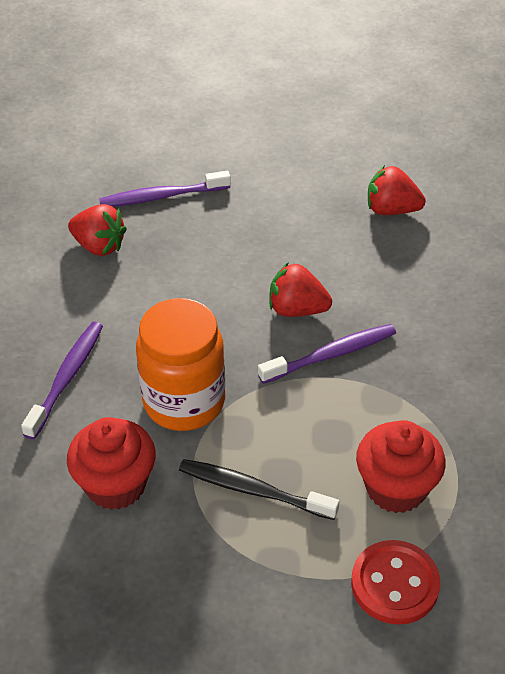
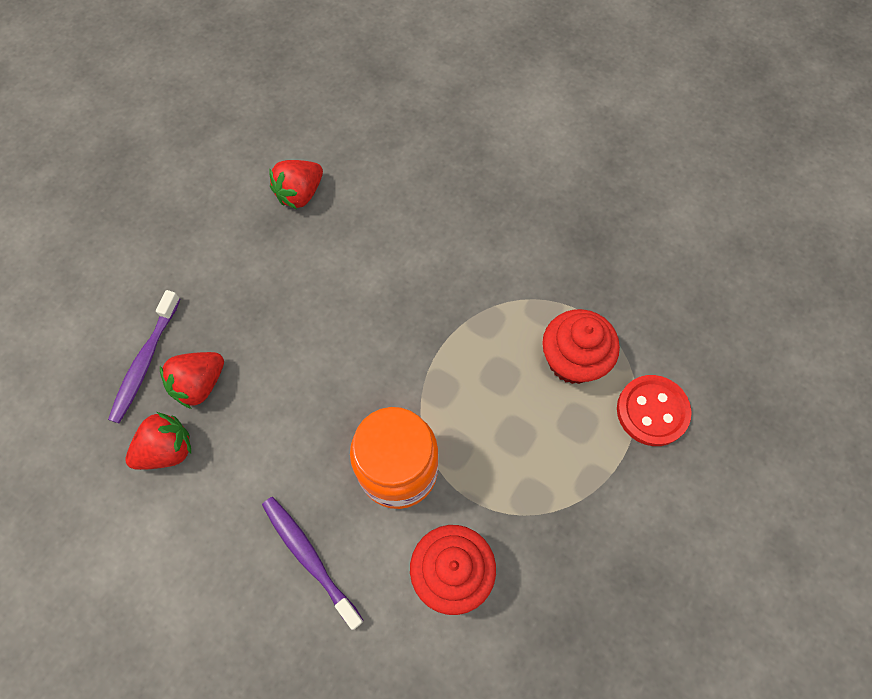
camera: 60 degrees left, 20 degrees up
(253, 490) = (518, 464): black toothbrush -> none
(297, 309) = (357, 327): red strawberry -> red strawberry (199, 384)
(331, 355) = (421, 330): purple toothbrush -> none

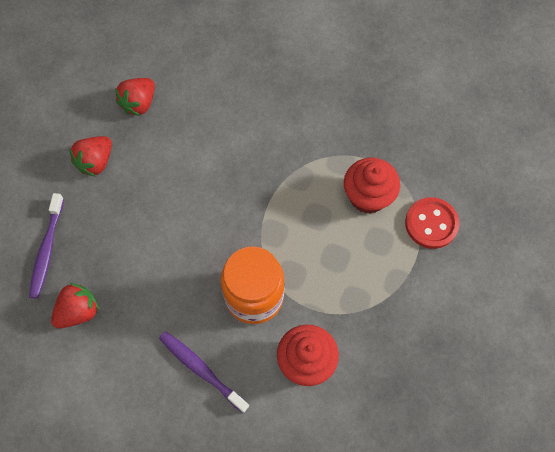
camera: 10 degrees left, 0 degrees up
(199, 384) = (92, 259): red strawberry -> red strawberry (96, 162)

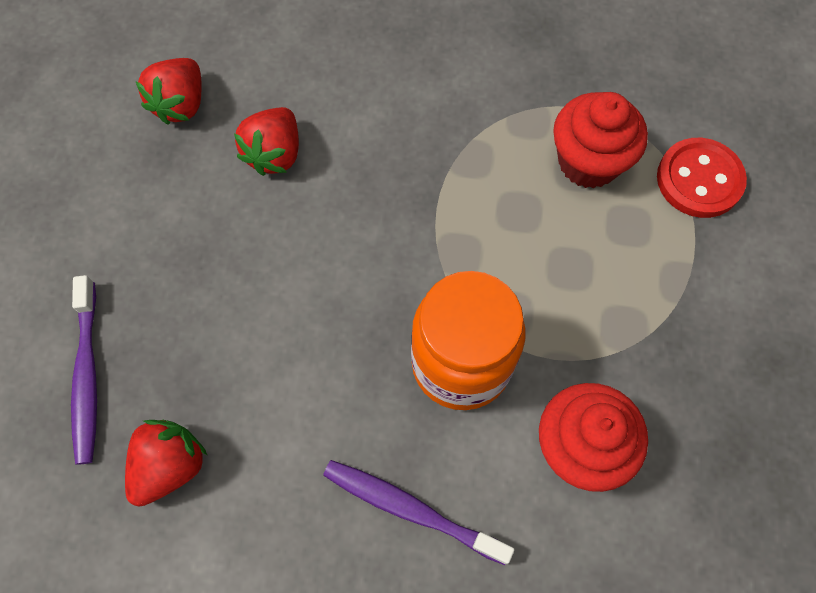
camera: 15 degrees left, 0 degrees up
(96, 162) = (134, 211): red strawberry -> red strawberry (275, 154)

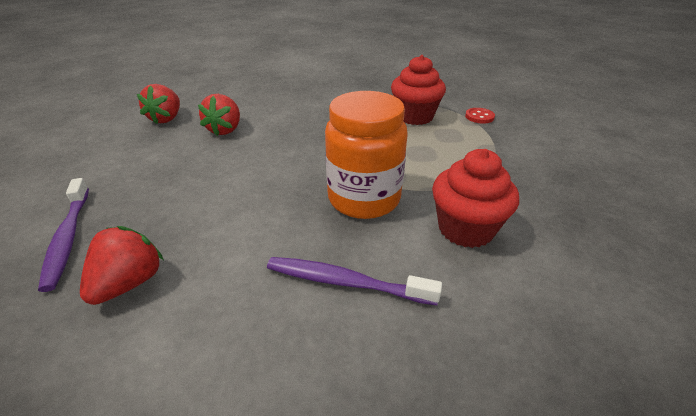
camera: 10 degrees left, 30 degrees down
(699, 180) = (479, 117): red button -> red button, size x0.57

